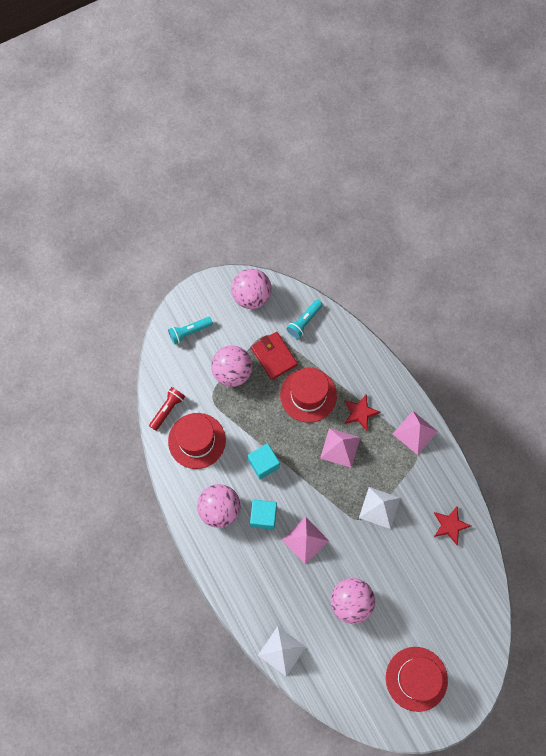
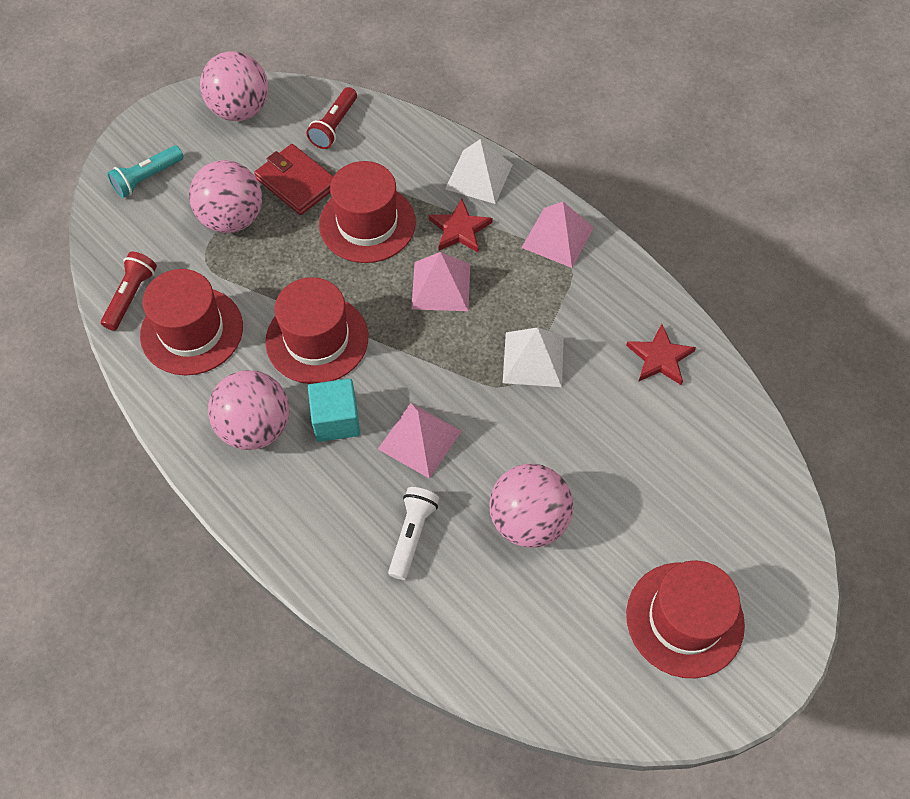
camera: 15 degrees left, 10 degrees down
(263, 464) = (317, 339): turquoise cube -> red hat
(281, 651) = (425, 636): white pyramid -> white pyramid (479, 176)
(288, 594) = (412, 535): none -> white flashlight
(304, 322) = (334, 126): turquoise flashlight -> red flashlight

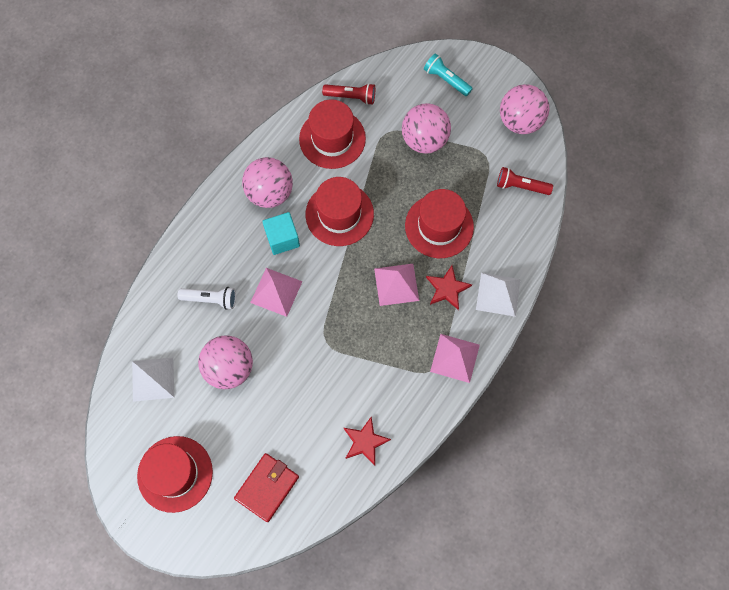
camera: 80 degrees right, 10 degrees up
(296, 182) = (464, 173): red wallet -> red wallet (267, 487)
(533, 359) = (348, 354): white pyramid -> white pyramid (153, 379)

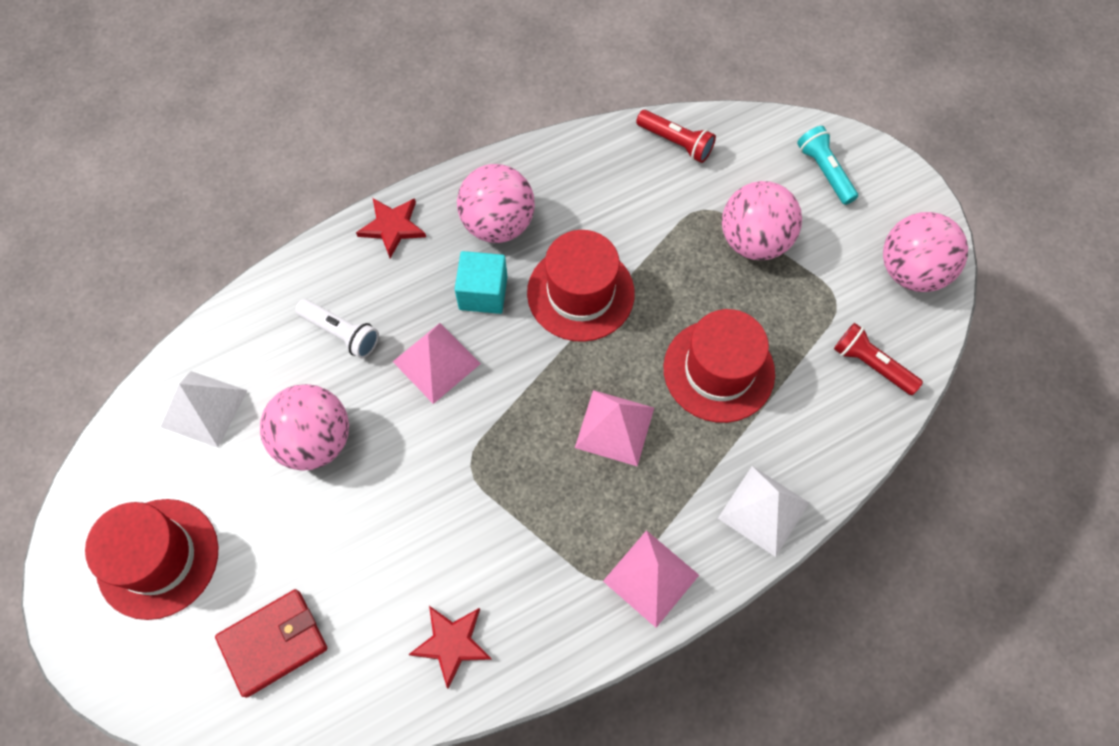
camera: 25 degrees right, 5 degrees down
(332, 139) = (621, 187): red hat -> none
(447, 289) = (688, 467): red star -> red star (392, 227)

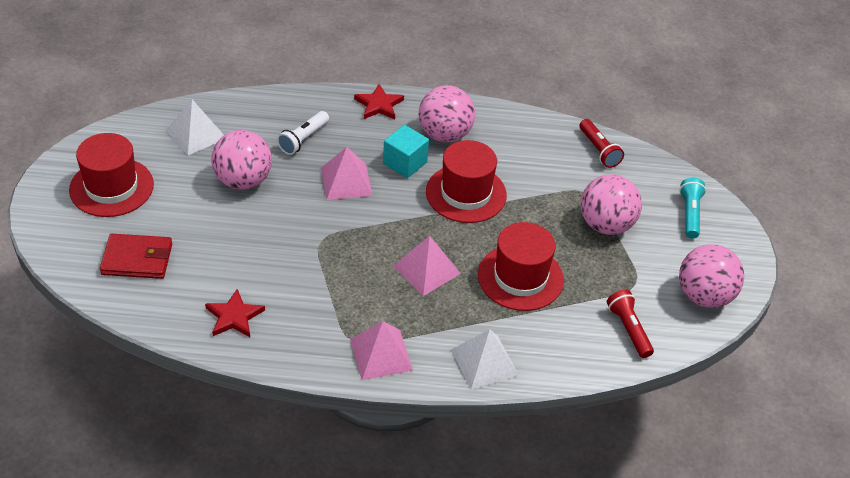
camera: 30 degrees right, 20 degrees down
(341, 333) = (303, 139): white flashlight -> white flashlight turned 60 degrees clockwise

